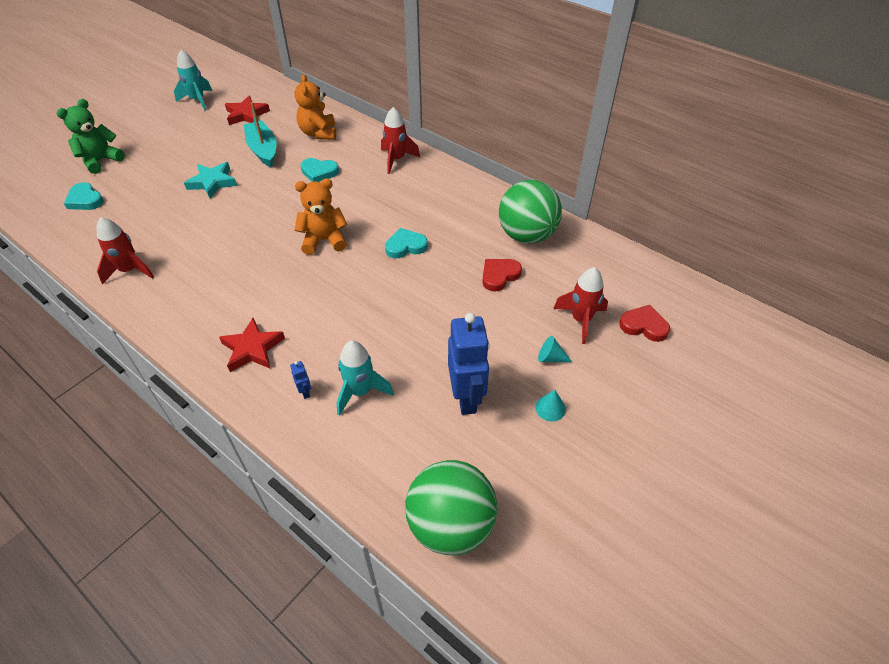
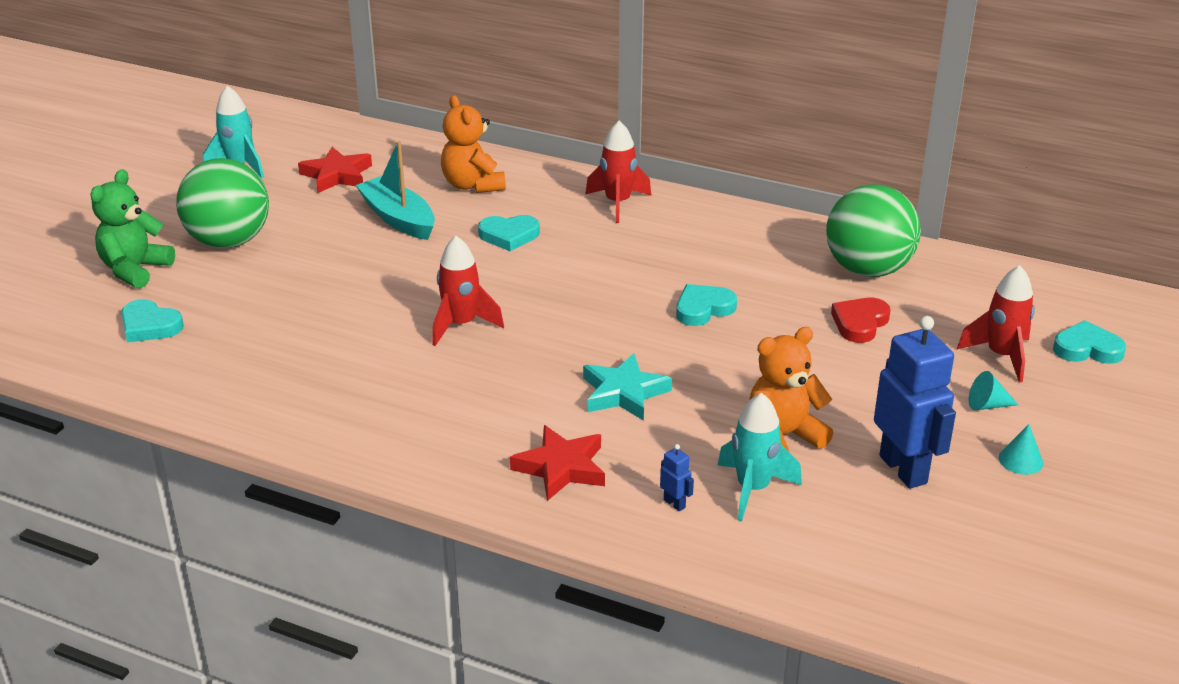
camera: 15 degrees left, 15 degrees down
(129, 270) = (297, 405): red rocket -> red rocket (461, 325)
(212, 182) = (347, 273): turquoise star -> turquoise star (624, 393)
(324, 240) = (576, 320): orange teddy bear -> orange teddy bear (782, 436)
(450, 525) = (970, 608): green ball -> green ball (229, 241)
(644, 326) = (1087, 349): red heart -> turquoise heart

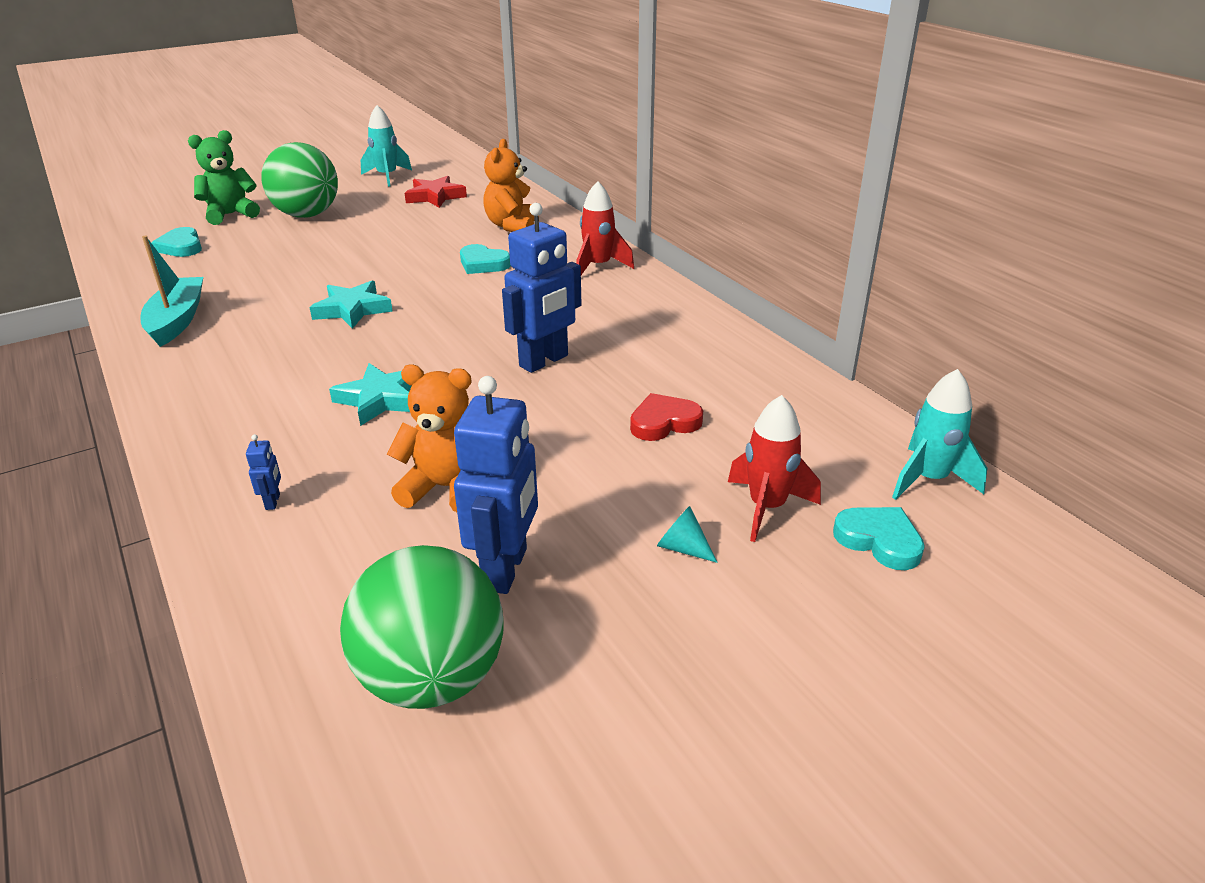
camera: 35 degrees right, 0 degrees up
(398, 219) = (428, 232): turquoise boat -> turquoise boat (177, 320)
(461, 325) = (352, 309): red rocket -> turquoise star
(561, 468) = (245, 434): red star -> none
(703, 309) = (544, 361): turquoise heart -> blue robot
(753, 489) = (350, 520): turquoise rocket -> turquoise rocket (929, 479)
(868, 269) = (739, 382): green ball -> green ball (432, 678)
(1020, 460) = (638, 620): turquoise cone -> none

